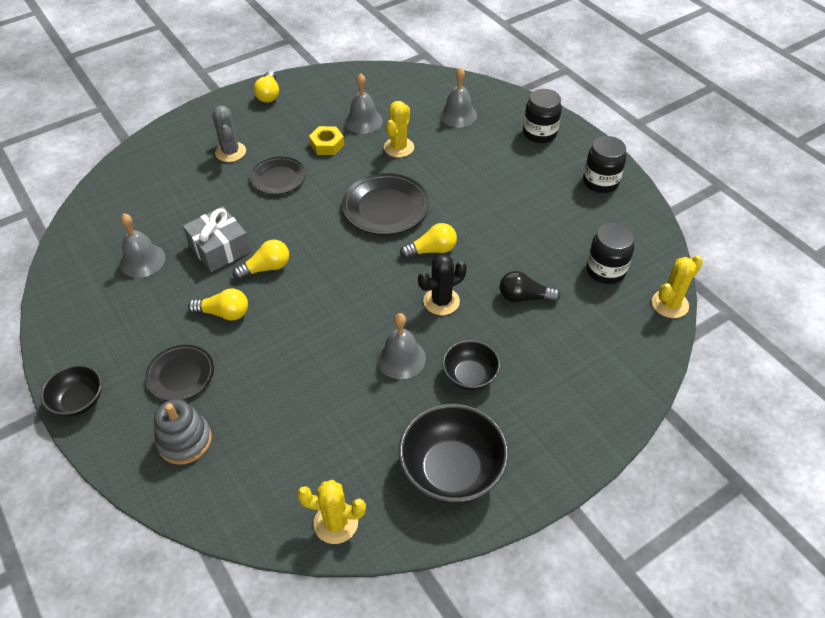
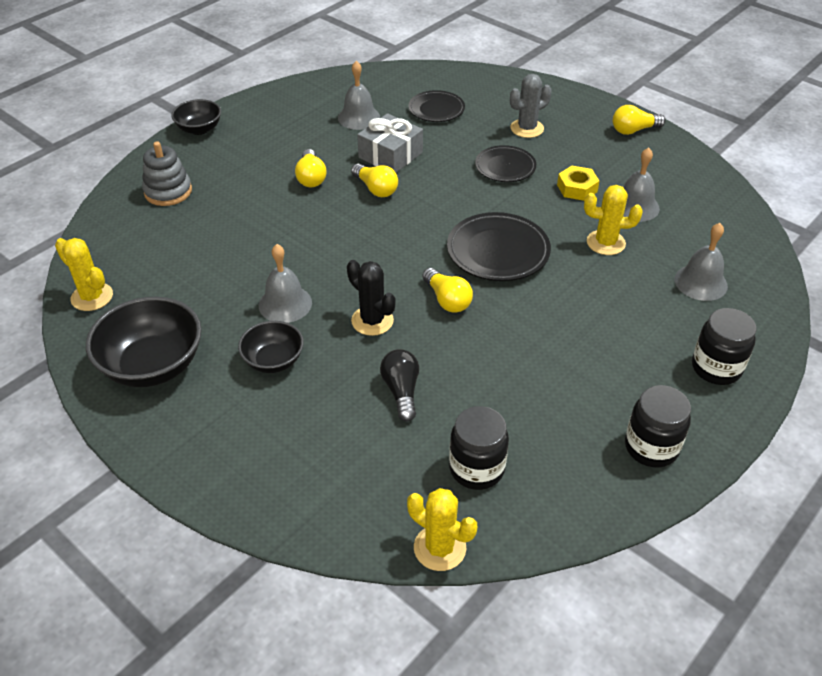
camera: 75 degrees right, 5 degrees down
(181, 375) = (235, 172): black plate -> black plate (436, 110)
(336, 523) = (92, 297): yellow cactus -> yellow cactus turned 45 degrees counterclockwise

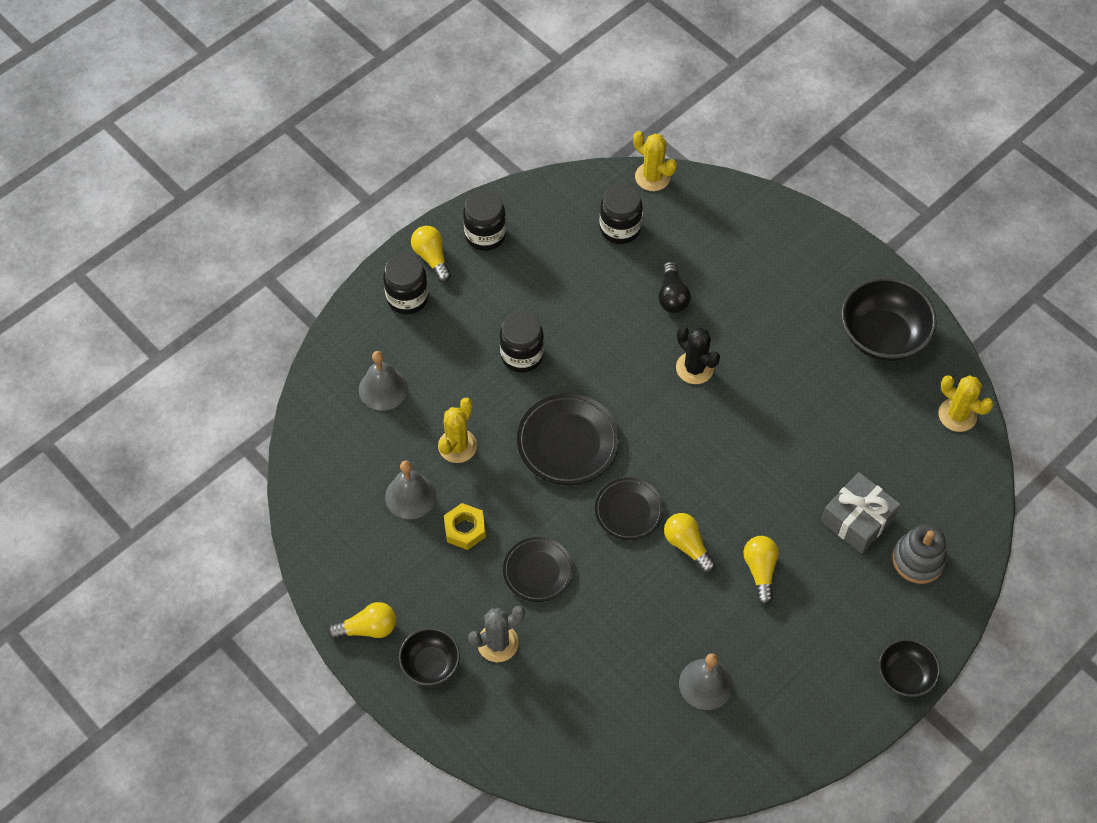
camera: 175 degrees left, 15 degrees up
(273, 360) = (780, 333): black bowl -> black bowl (430, 664)
(285, 304) = (775, 393): grey bell -> none
(390, 155) = (668, 604): grey gift -> grey gift (857, 519)
(436, 110) = (605, 692): black plate -> black plate (628, 511)
(447, 300) = (625, 386): yellow light bulb -> yellow light bulb (432, 258)
(564, 320) = (522, 355): none -> black jar
(605, 243) = (457, 446): yellow cactus -> yellow cactus turned 75 degrees counterclockwise

